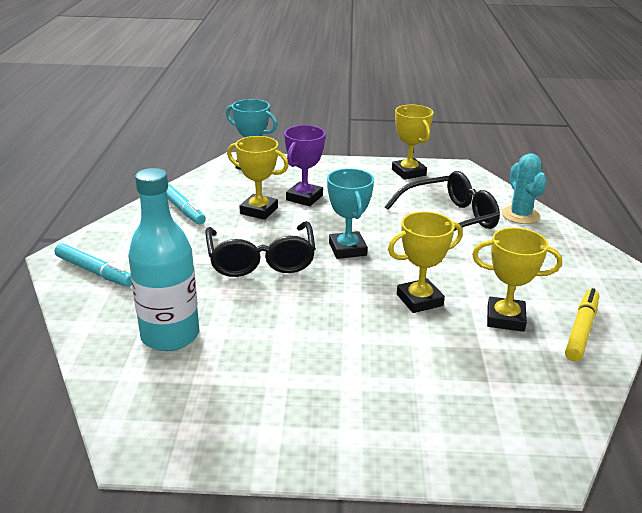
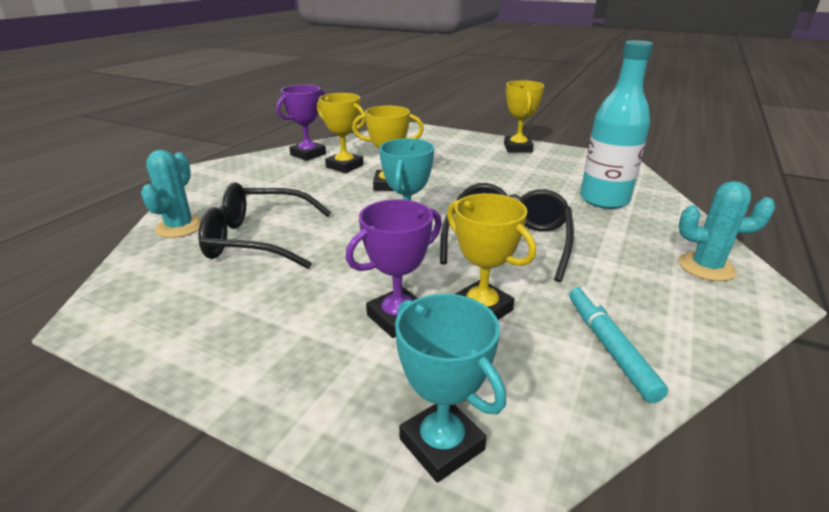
camera: 155 degrees left, 0 degrees up
(95, 271) = (706, 267): turquoise marker -> turquoise cactus
(408, 172) = (179, 330): yellow trophy -> yellow trophy (517, 148)
(581, 330) = (308, 154): yellow marker -> purple trophy

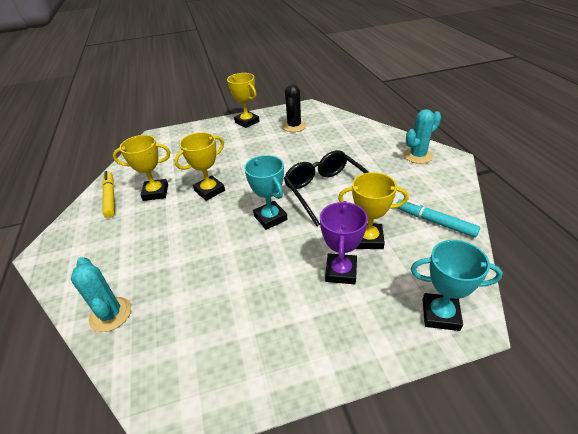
camera: 40 degrees left, 10 degrees up
(259, 239) = (188, 282): black glasses -> none
(308, 154) = (110, 197): purple trophy -> yellow marker
(567, 170) = (294, 126): none -> black cactus
(604, 200) = (335, 138): turquoise bottle -> none

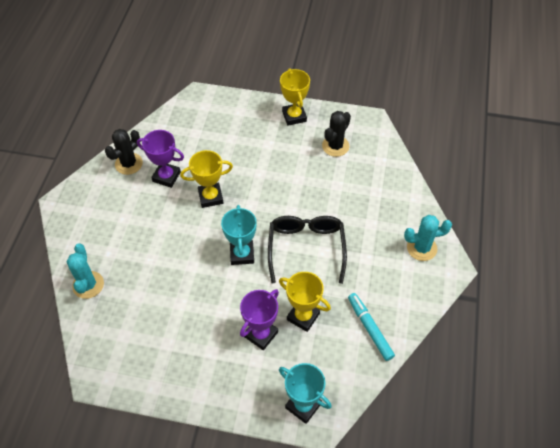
camera: 25 degrees right, 15 degrees up
(110, 197) = (128, 164): yellow marker -> black cactus
(155, 192) = (166, 176): yellow trophy -> purple trophy

